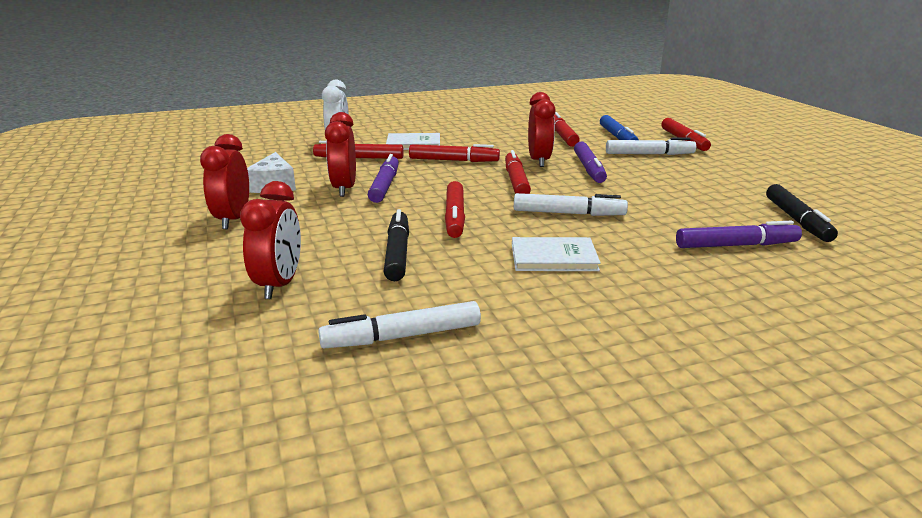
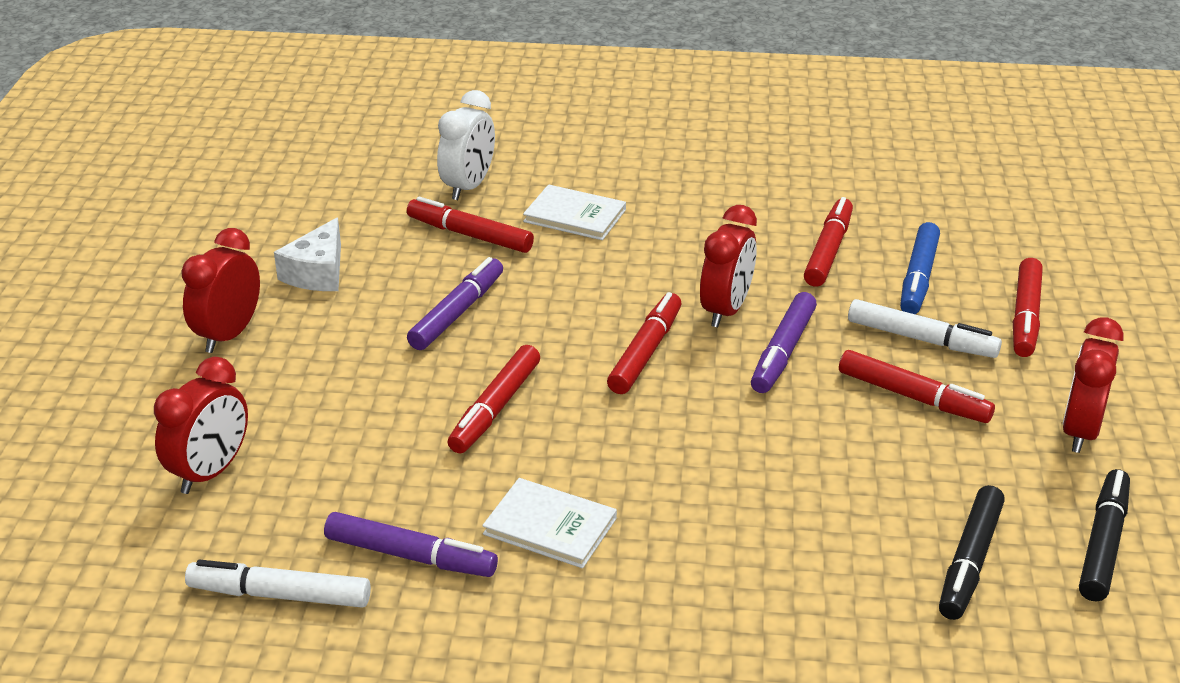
camera: 25 degrees right, 10 degrees up
(344, 189) = (400, 305): red clock -> red clock (1080, 431)
(397, 253) = (372, 458): black marker -> black marker (1103, 544)
(453, 160) = (599, 276): red marker -> red marker (913, 397)
(568, 213) = (651, 446): white marker -> none
(736, 245) = (814, 581): purple marker -> purple marker (410, 556)

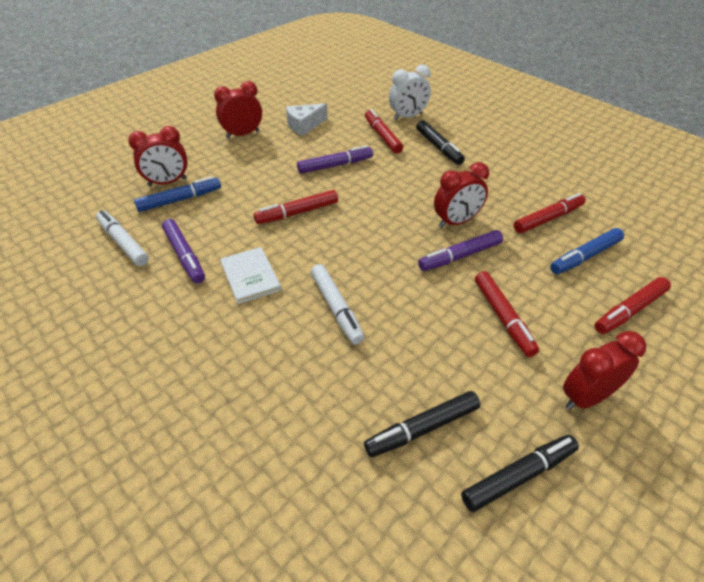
camera: 40 degrees right, 10 degrees up
(276, 486) = (180, 200): none -> blue marker
(575, 216) = (438, 147): white book -> black marker
(645, 352) = (392, 222): red marker -> none
(921, 339) = (546, 289): white marker -> white marker (336, 308)

